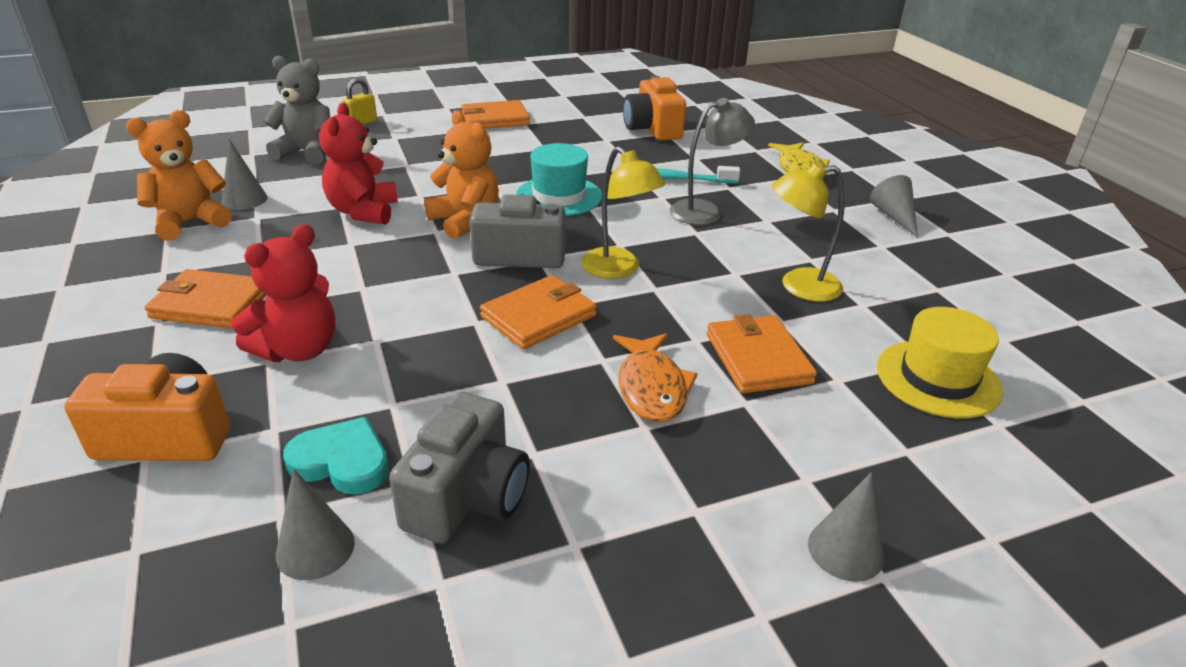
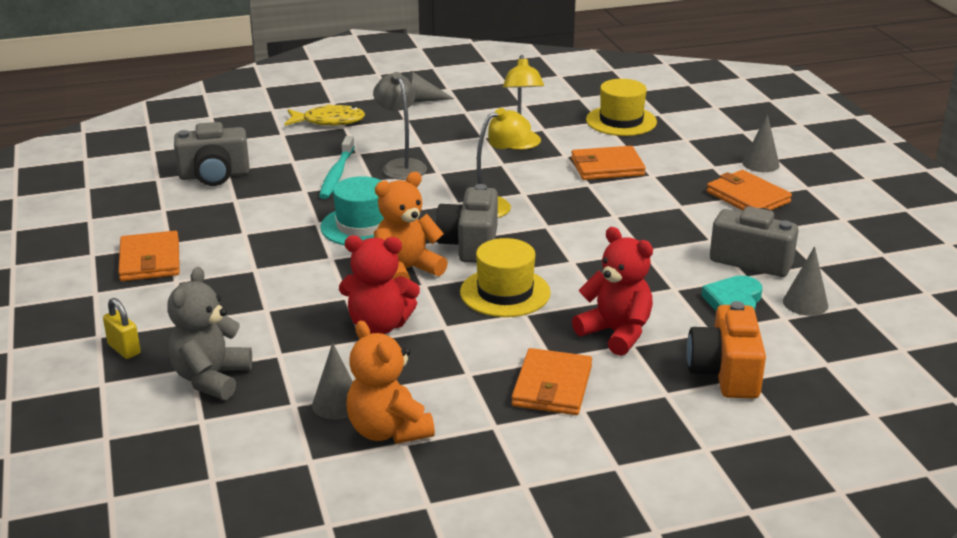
camera: 85 degrees left, 5 degrees down
(409, 276) = (505, 292): none -> yellow hat
(539, 316) = (563, 237): orange wallet -> orange wallet (748, 197)
(651, 387) = (642, 201): orange fish -> none
(652, 129) = (214, 175): orange camera -> grey camera

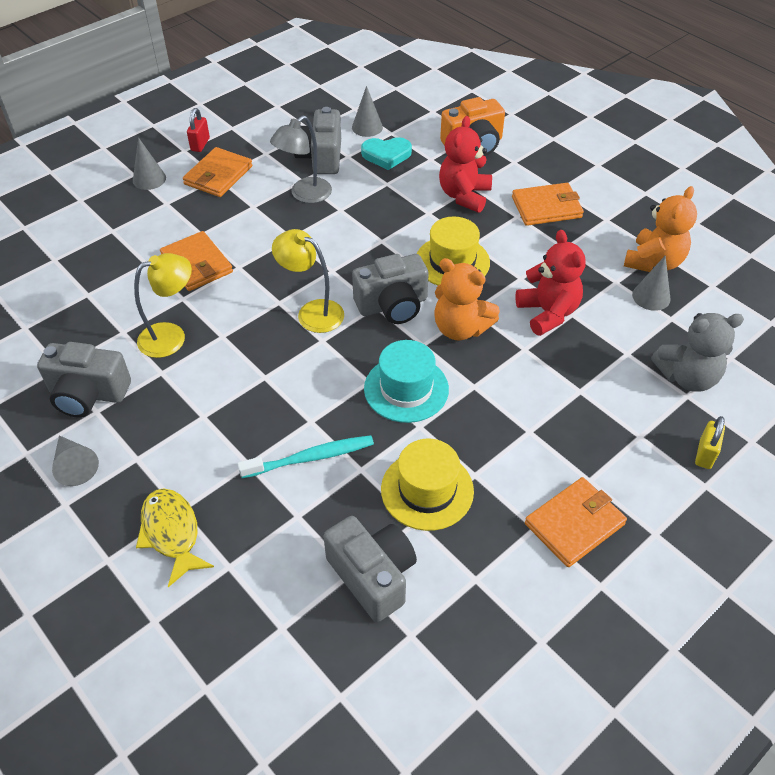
camera: 115 degrees left, 20 degrees up
(401, 165) = (263, 412): grey lamp -> grey lamp (305, 195)
(485, 111) = (88, 394): none -> grey camera
(621, 121) = (82, 281): yellow hat -> yellow hat (427, 490)
(814, 196) = (200, 144): none -> red padlock

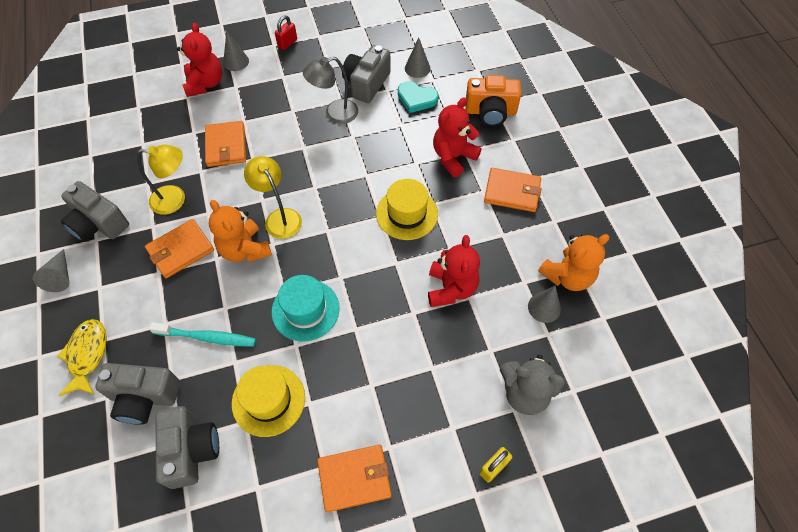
camera: 25 degrees right, 10 degrees up
(126, 211) = (205, 84): none -> red teddy bear
(218, 175) = (284, 75): orange wallet -> orange wallet (180, 250)
(392, 305) = (339, 234): grey camera -> grey camera (144, 397)
(460, 328) = (376, 275): orange teddy bear -> orange teddy bear (245, 250)

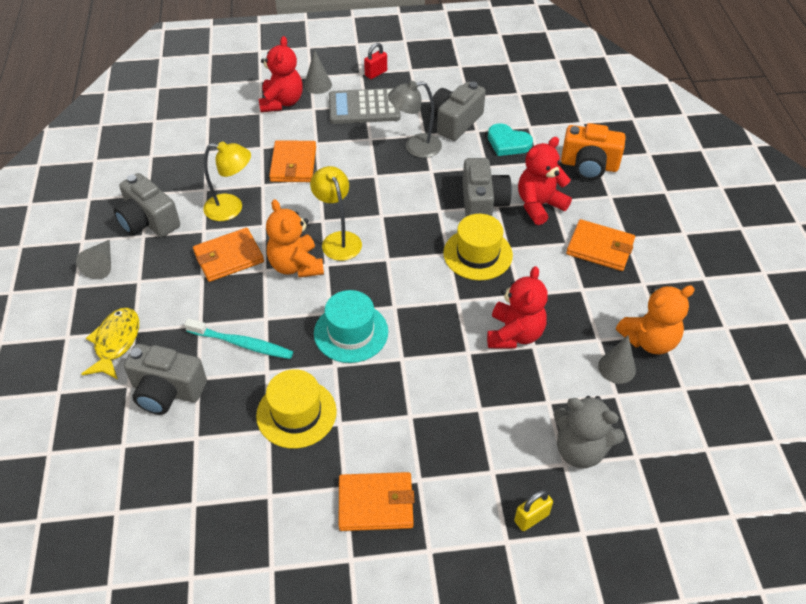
camera: 10 degrees right, 10 degrees down
(191, 450) = (207, 448): grey camera -> grey camera (483, 203)
(282, 79) = (364, 107): none -> grey calculator
(417, 68) = (514, 113): grey cone -> none

